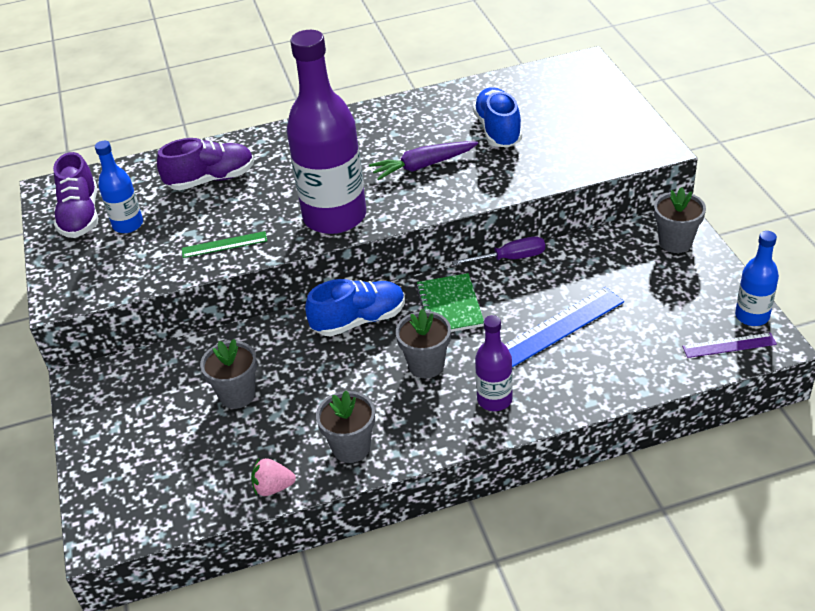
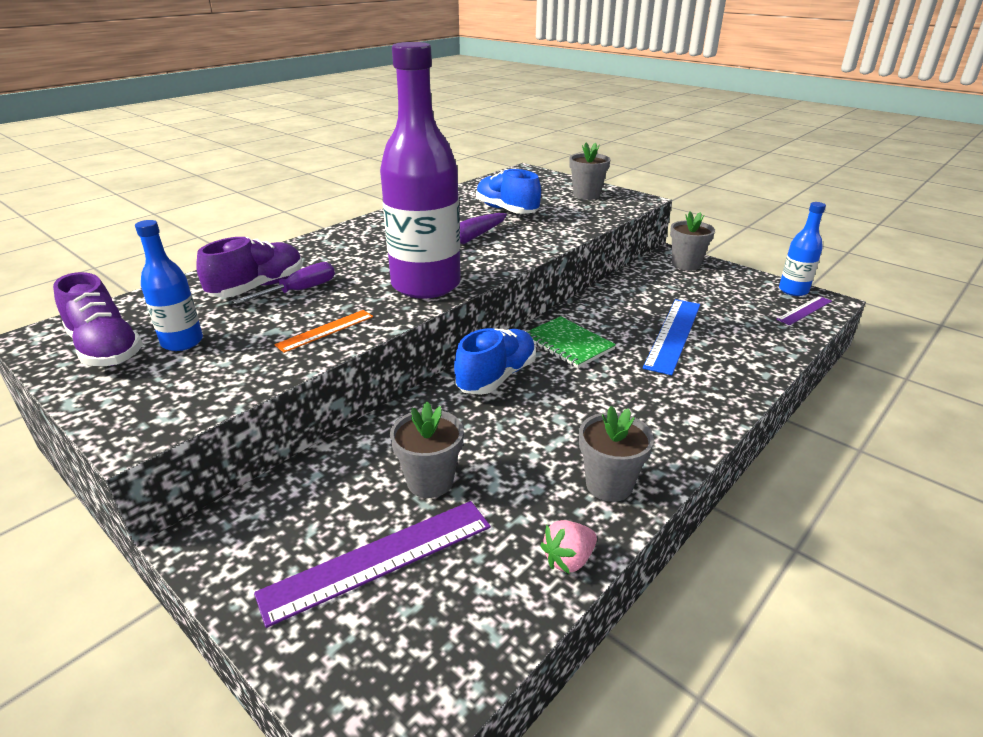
camera: 35 degrees left, 10 degrees down
(166, 437) = (378, 559): none -> purple ruler
(224, 244) = (325, 330): green ruler -> orange ruler
(426, 365) = (599, 391): grey flower pot -> grey flower pot (586, 195)
(494, 399) = (690, 397): purple bottle -> none
(510, 258) = (579, 301): purple screwdriver -> purple screwdriver (299, 291)

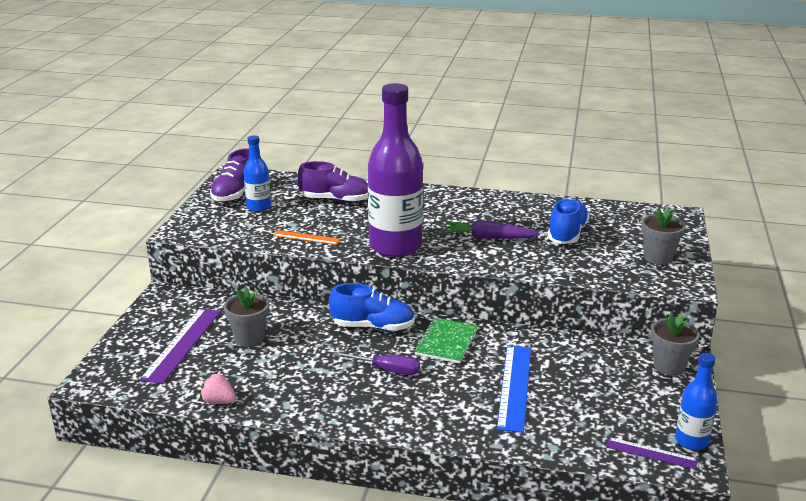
camera: 60 degrees right, 5 degrees down
(299, 291) = (344, 212): purple screwdriver -> purple screwdriver (387, 370)
(378, 559) = (182, 344): purple ruler -> purple ruler turned 75 degrees clockwise
(609, 484) = (293, 400): grey flower pot -> none
(673, 334) = (515, 386): blue ruler -> blue ruler turned 75 degrees counterclockwise

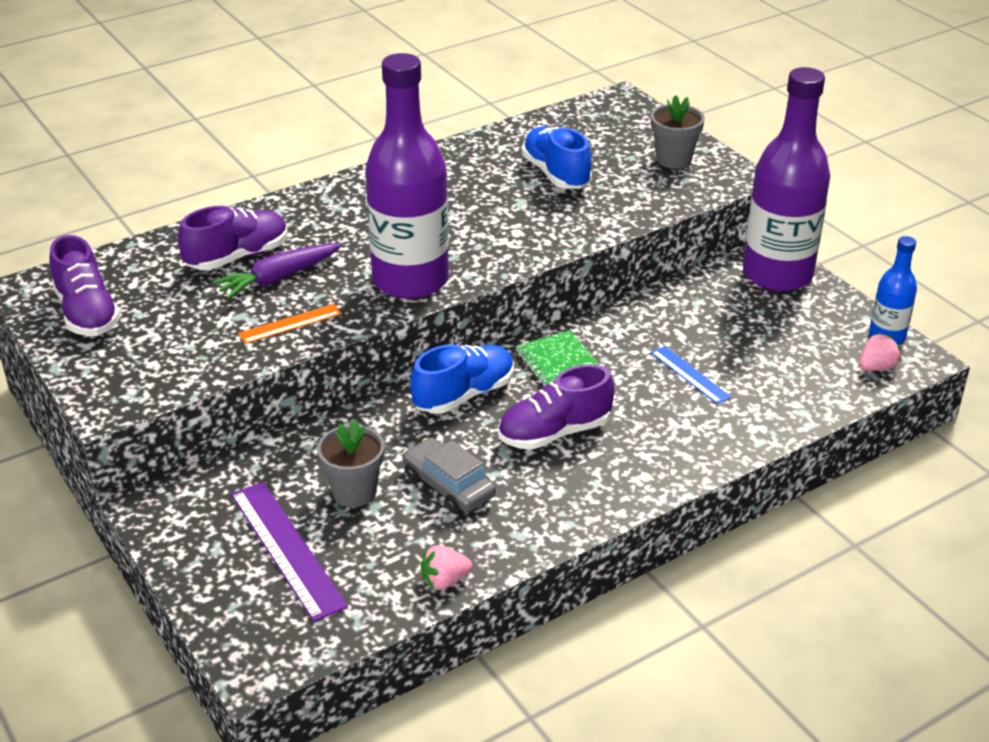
camera: 45 degrees left, 10 degrees up
(258, 207) = (155, 316): blue bottle -> none
(293, 362) = (448, 486): none -> grey car
(387, 370) = (554, 433): purple screwdriver -> purple shoe
(489, 238) = (488, 218): purple carrot -> purple carrot (278, 278)
(515, 386) = (690, 374): blue ruler -> blue ruler, size x0.57
(651, 453) = (876, 367): purple ruler -> pink strawberry
(669, 366) = (777, 275): grey flower pot -> purple bottle

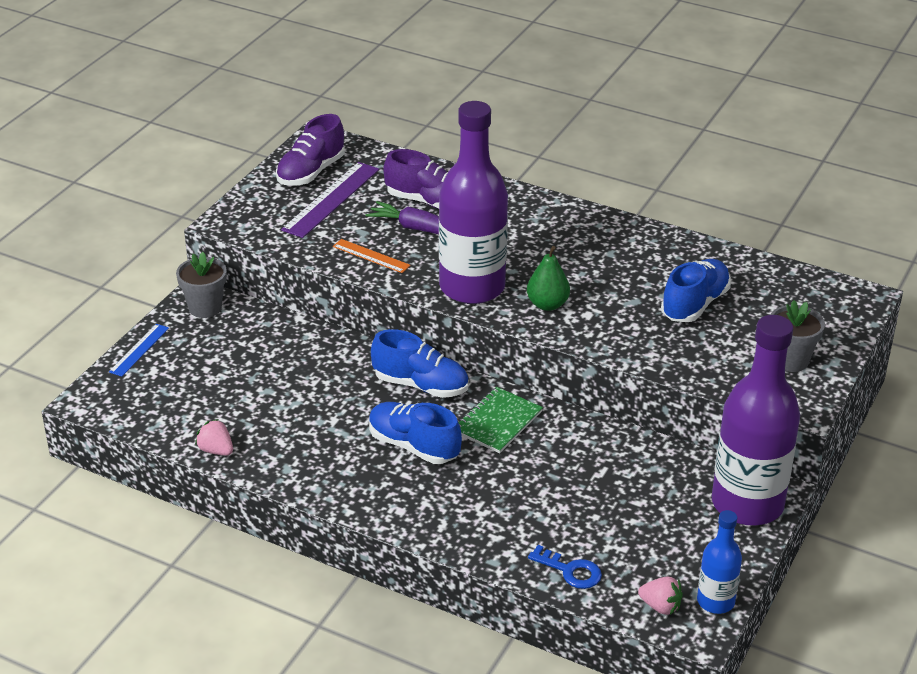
camera: 60 degrees right, 0 degrees up
(287, 549) = (199, 370): purple ruler -> purple ruler (331, 199)
(354, 492) = (275, 376): grey flower pot -> grey flower pot (205, 308)
(448, 486) = (313, 416): grey car -> none
(481, 248) = (547, 304): none -> green pear
(554, 433) = (413, 446): purple shoe -> blue shoe
(690, 374) = (549, 495): blue ruler -> blue ruler (139, 350)
(801, 400) = (570, 571): none -> blue key

